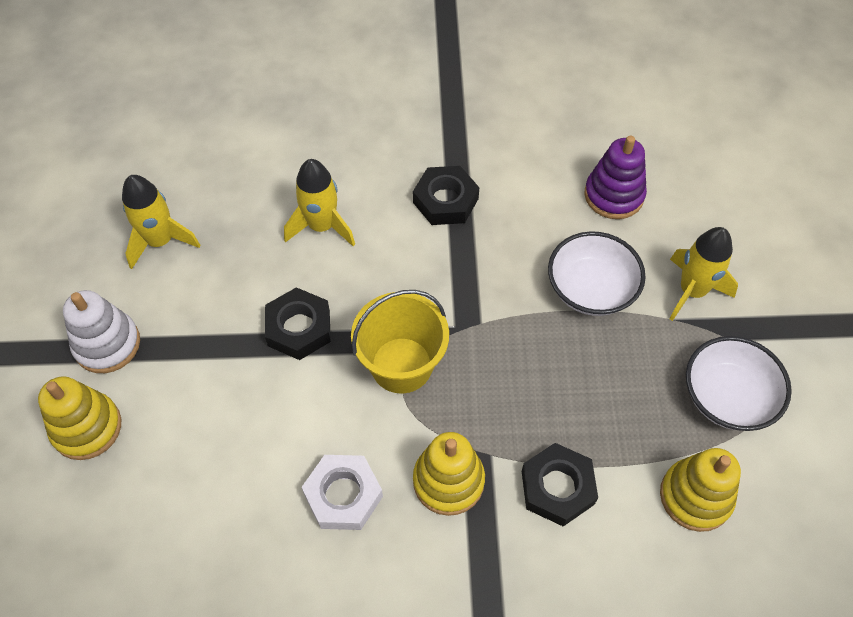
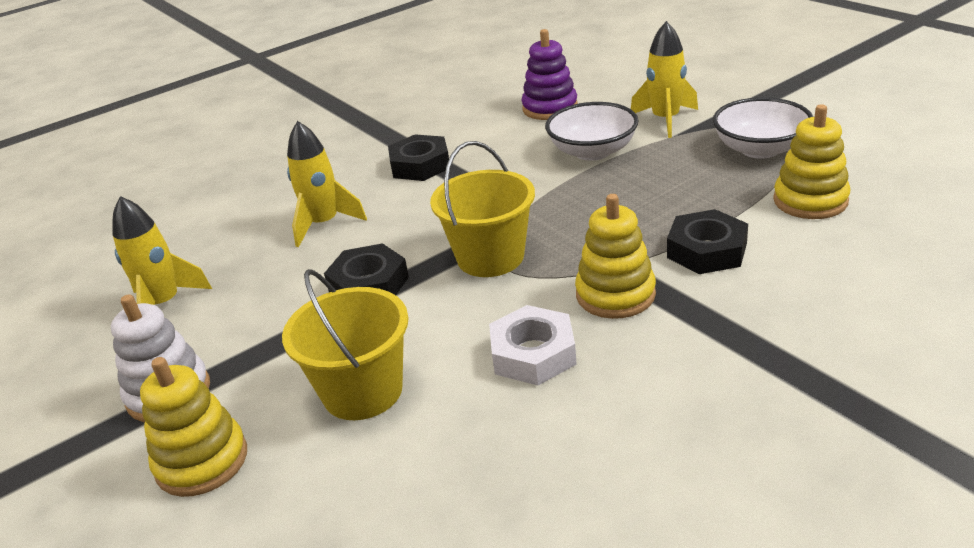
camera: 30 degrees left, 25 degrees down
(215, 441) = (363, 391): none -> yellow bucket

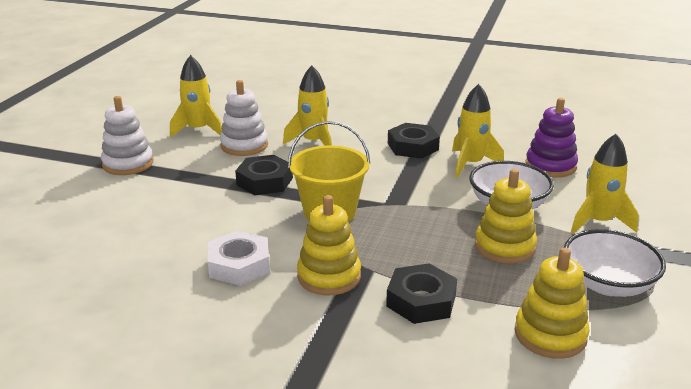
camera: 50 degrees right, 5 degrees down
(202, 461) = (83, 195): yellow stacking toy -> yellow stacking toy (504, 247)
(260, 277) = (244, 145): none -> white stacking toy
(363, 391) = (165, 219): yellow bucket -> none
(497, 145) = (470, 164): none -> yellow rocket

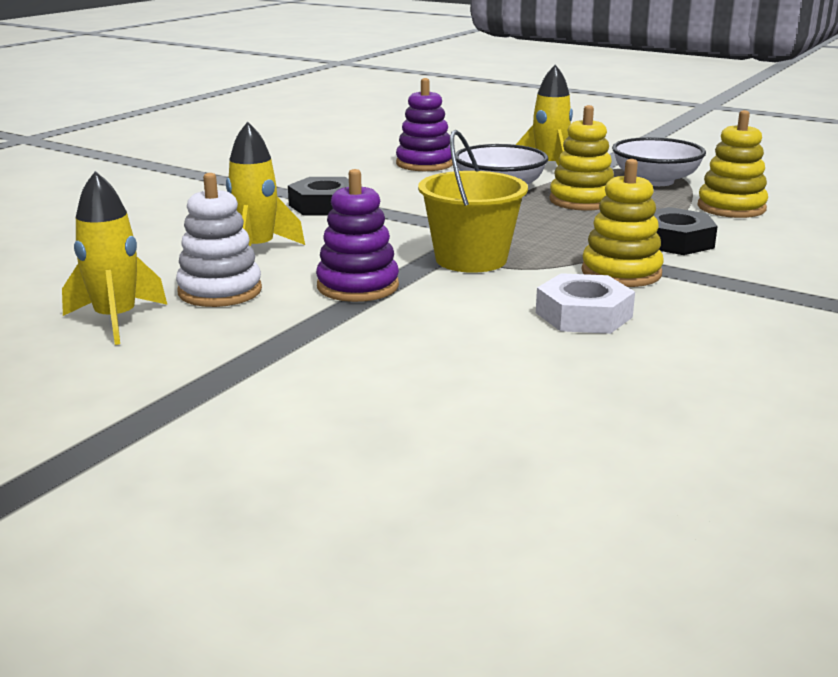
camera: 75 degrees left, 5 degrees down
(128, 164) = (199, 383): white stacking toy -> none
(265, 181) = (358, 286): black nut -> purple stacking toy
(470, 164) = (395, 189): yellow rocket -> none

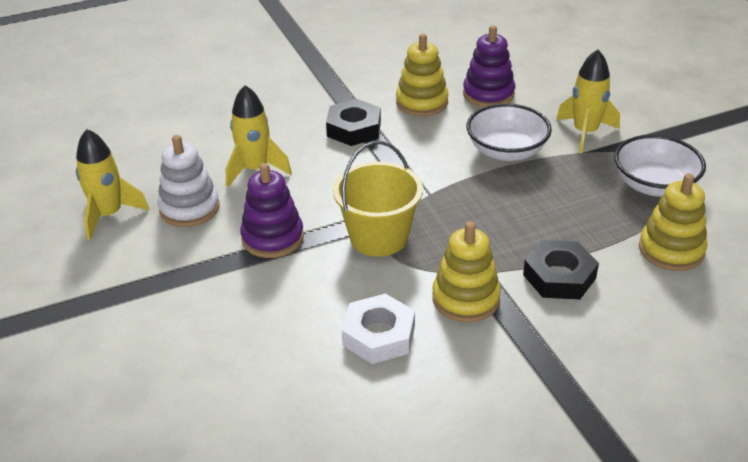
camera: 35 degrees right, 15 degrees up
(582, 201) = (553, 192): yellow stacking toy -> yellow stacking toy (422, 102)

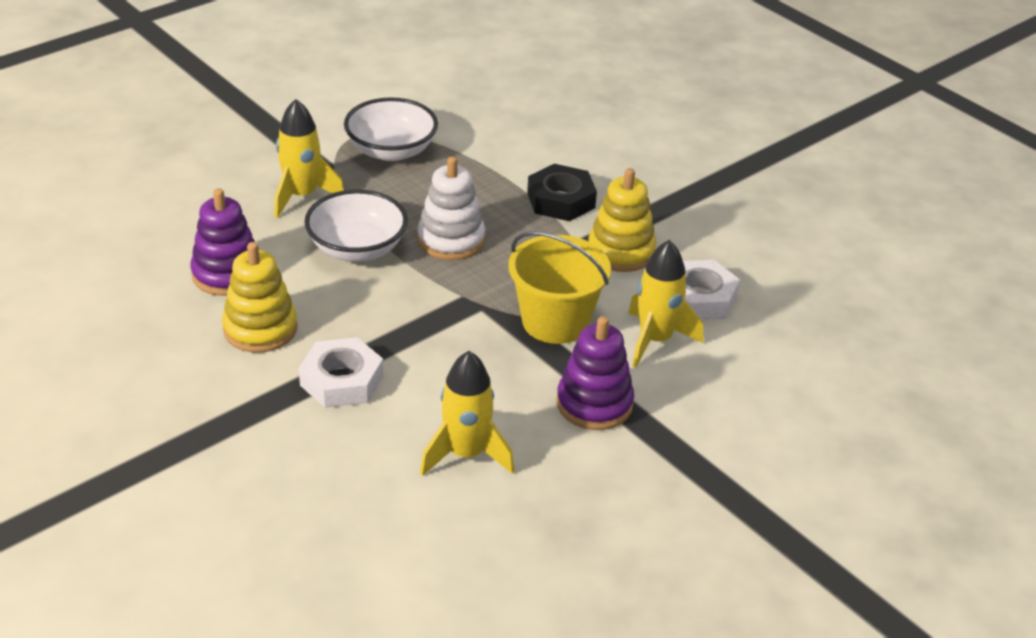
camera: 110 degrees left, 0 degrees up
(109, 215) = (620, 574): yellow rocket -> yellow rocket (655, 340)
(189, 208) = (572, 495): white stacking toy -> white stacking toy (451, 240)
(354, 129) = (342, 380): black nut -> white nut
(671, 250) = (492, 141): yellow stacking toy -> none

